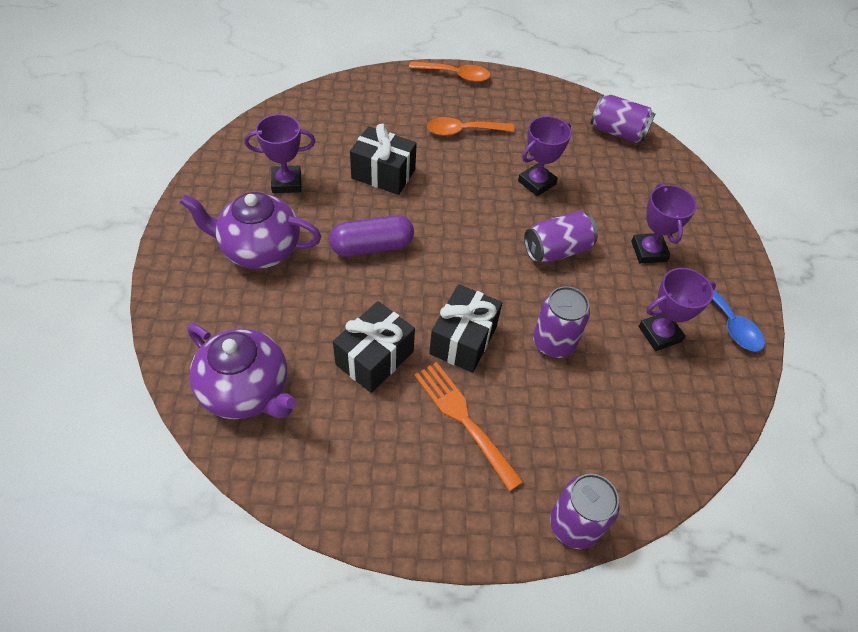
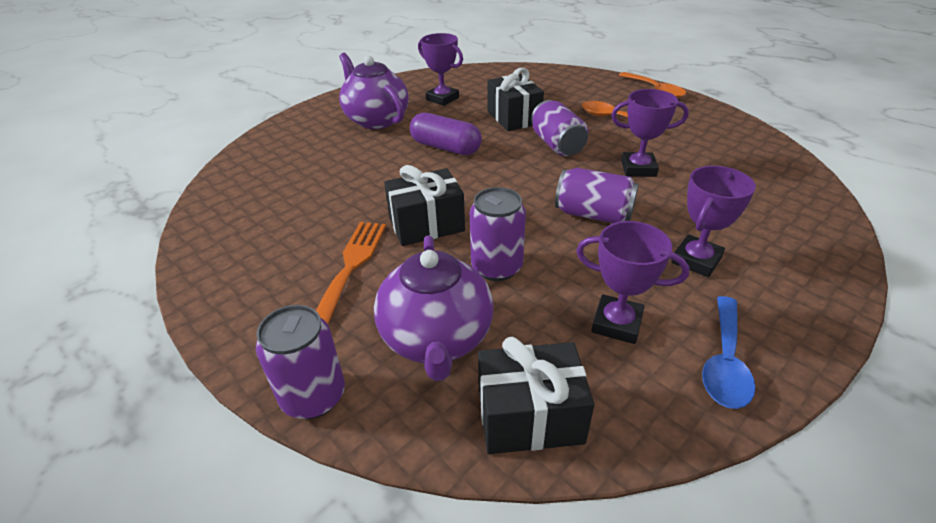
camera: 50 degrees right, 15 degrees down
(247, 391) = (259, 175): purple teapot -> purple teapot (436, 339)
(374, 358) = (352, 200): black gift -> black gift (529, 416)
(617, 132) = (780, 170): purple can -> purple can (557, 145)

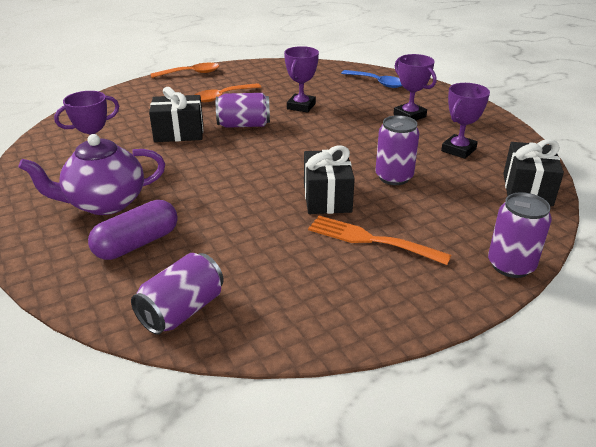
camera: 75 degrees left, 5 degrees down
(436, 339) = (462, 210): purple teapot -> none
(445, 147) = (205, 172): purple capsule -> purple capsule (137, 243)
(593, 214) = (348, 133): purple can -> purple can (182, 311)
(725, 362) = (491, 130): blue spoon -> blue spoon (377, 83)

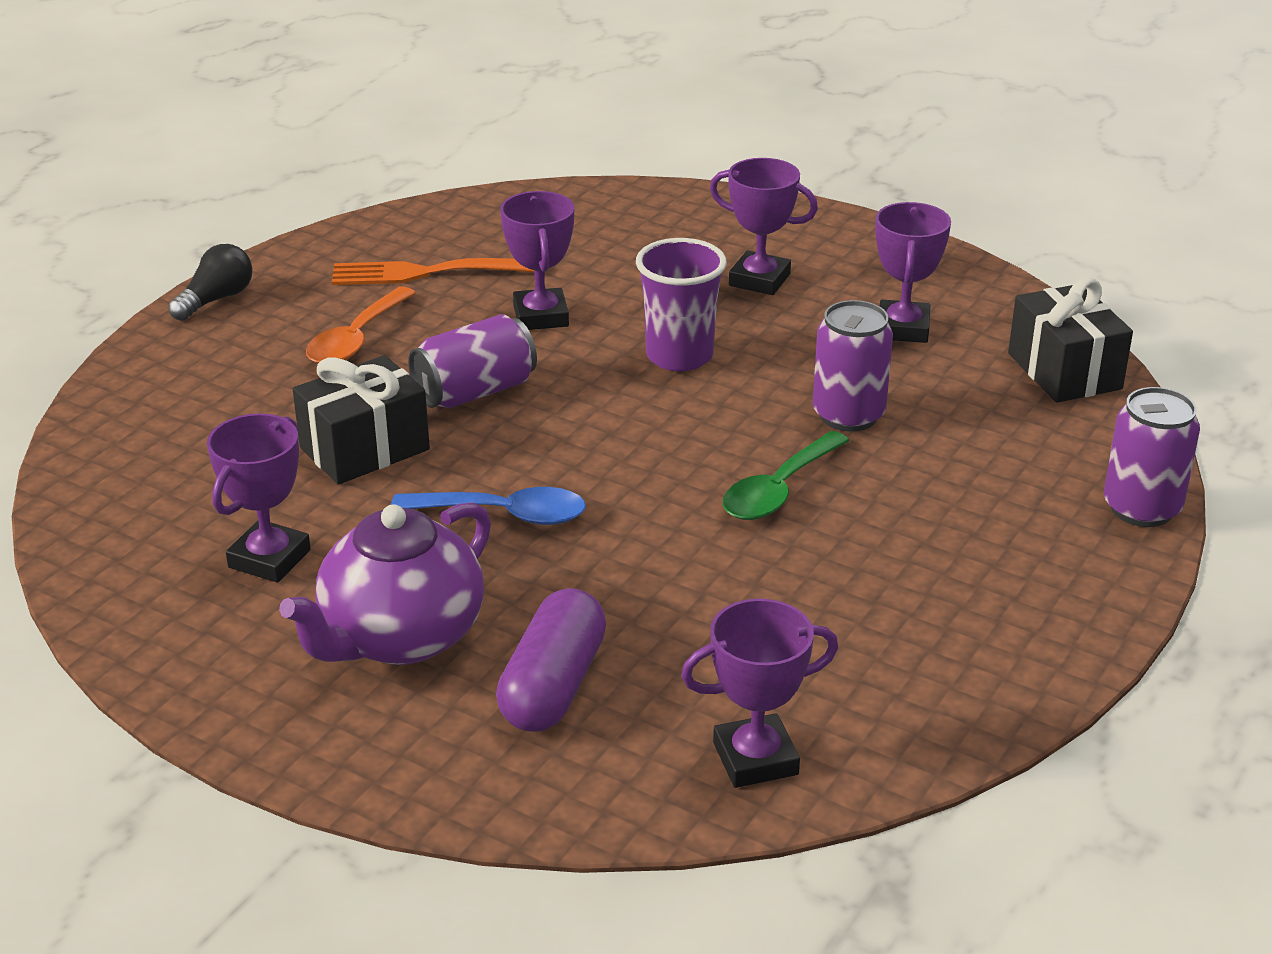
camera: 30 degrees left, 0 degrees up
(182, 311) = (755, 759): purple can -> purple trophy
(191, 73) = (216, 299): orange spoon -> black light bulb
(327, 198) = (779, 490): black gift -> green spoon
(342, 134) = (679, 356): none -> purple cup
(371, 240) = (918, 539): orange fork -> orange fork (427, 272)
(377, 83) = (631, 219): blue spoon -> blue spoon (504, 514)

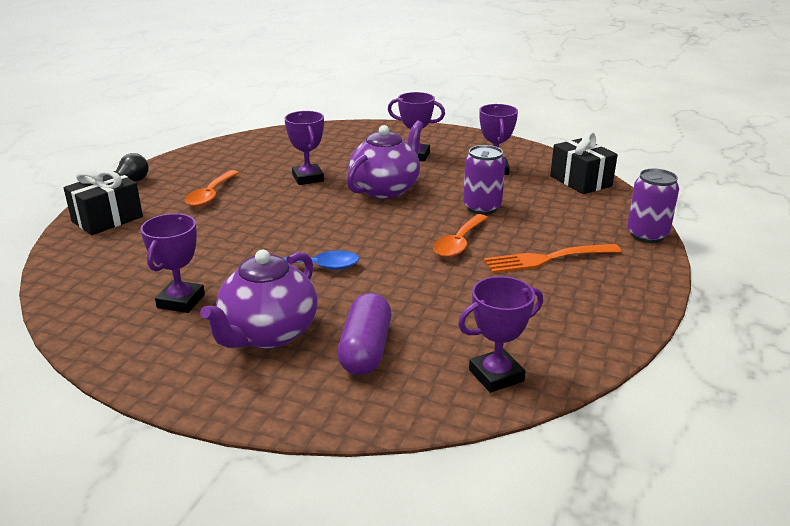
camera: 10 degrees left, 5 degrees down
(364, 449) = (226, 243): black gift -> black gift (107, 219)
(427, 272) = (242, 164): orange fork -> orange fork (547, 259)
(475, 392) = (281, 213): purple can -> none
(679, 356) = (385, 189): purple cup -> purple teapot
(779, 490) = (459, 243): green spoon -> orange spoon

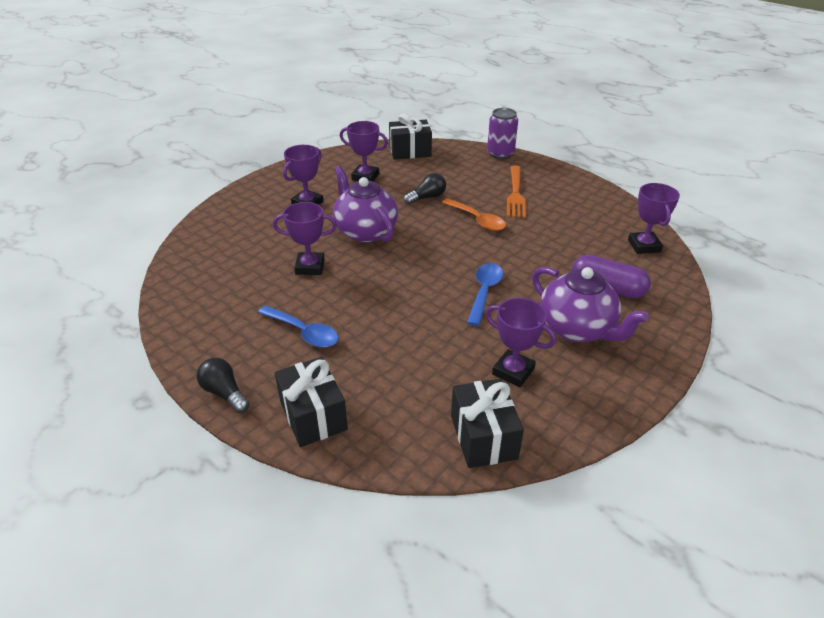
camera: 70 degrees left, 10 degrees up
(84, 297) = (483, 437): none -> black gift
(211, 195) = (304, 332): orange spoon -> blue spoon
(482, 207) = (427, 198): purple can -> black light bulb

